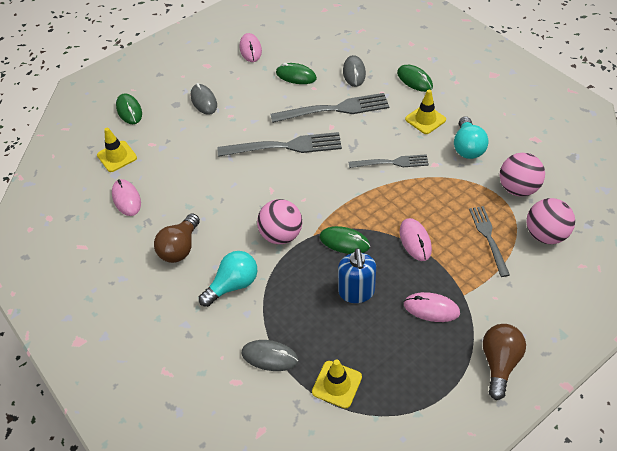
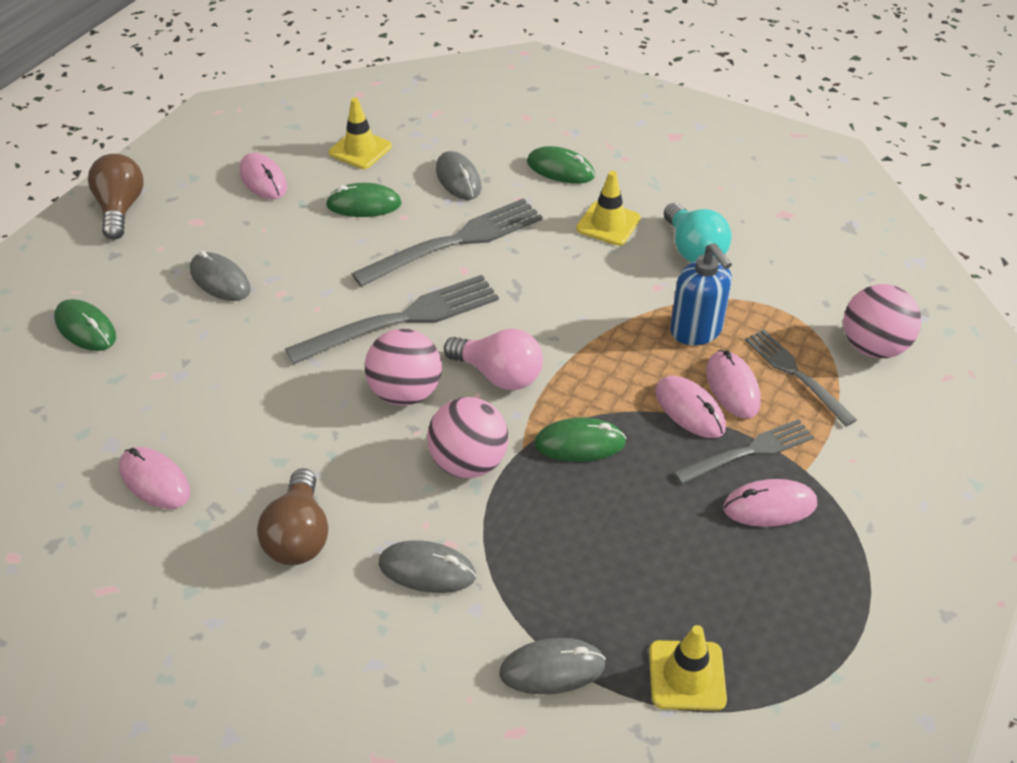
camera: 25 degrees left, 5 degrees down
(117, 156) = (100, 412): yellow traffic cone -> yellow traffic cone (360, 150)
(233, 285) = (427, 570): turquoise light bulb -> grey mouse
(320, 191) = (499, 375): none -> pink light bulb
(356, 292) = (640, 517): blue soap dispenser -> blue soap dispenser (696, 331)
(391, 162) = (590, 301): grey fork -> grey fork (748, 451)
(446, 235) = (732, 387): none -> pink mouse
(499, 363) = (912, 556): brown light bulb -> brown light bulb (121, 209)
(517, 188) = (798, 291): pink ball -> pink ball (405, 392)

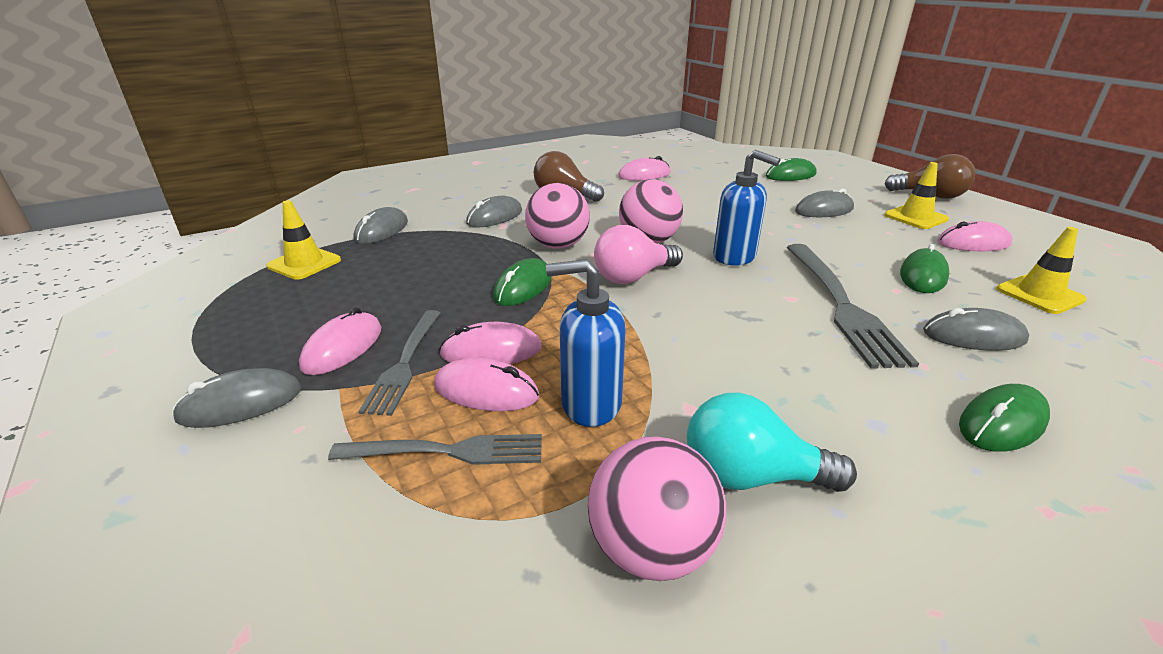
camera: 120 degrees right, 15 degrees down
(402, 319) = (735, 257): grey fork -> blue soap dispenser
(608, 224) = (846, 417): yellow traffic cone -> yellow traffic cone (915, 217)
(871, 512) = (241, 404): none -> grey mouse
(873, 347) = (397, 572): pink ball -> pink ball (651, 549)

